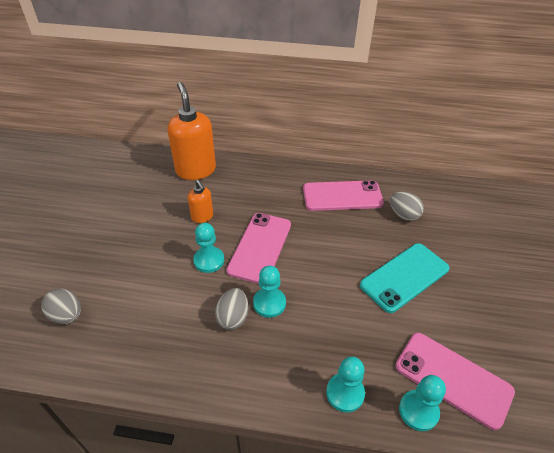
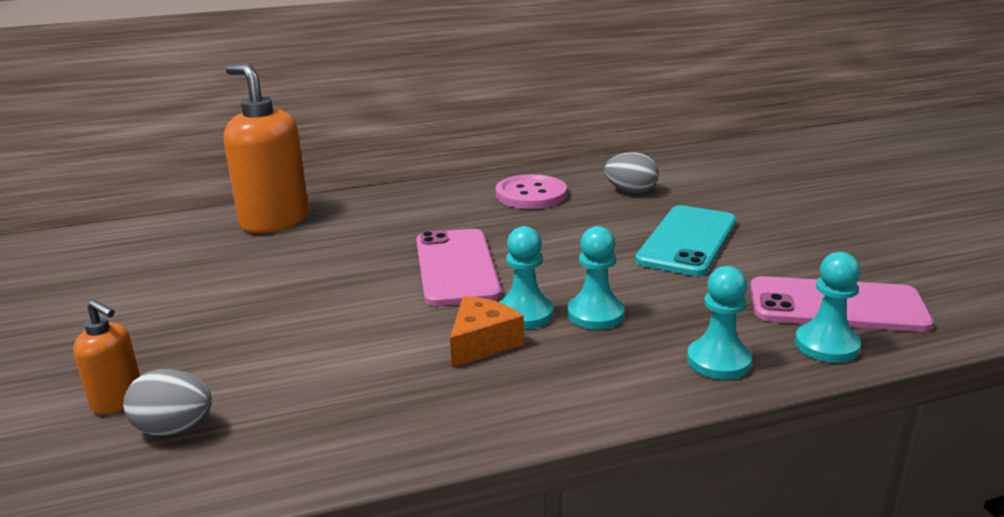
camera: 25 degrees left, 20 degrees down
(202, 217) = (331, 262): orange soap dispenser -> orange soap dispenser (118, 401)
(209, 260) = (386, 300): turquoise pawn -> turquoise pawn (595, 314)
(233, 317) = (482, 343): grey egg -> orange cheese
(342, 196) = (531, 194): pink phone -> pink button

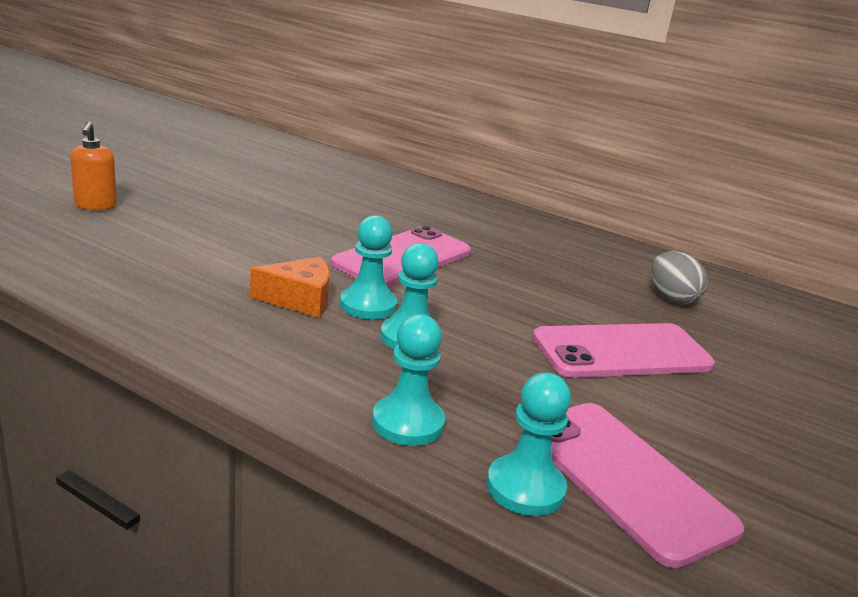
camera: 45 degrees right, 0 degrees up
(174, 429) = (80, 230): grey egg -> none
(274, 221) = (373, 178): orange soap dispenser -> none
(531, 194) = (578, 254): pink button -> none
(687, 241) = (622, 352): turquoise phone -> pink phone

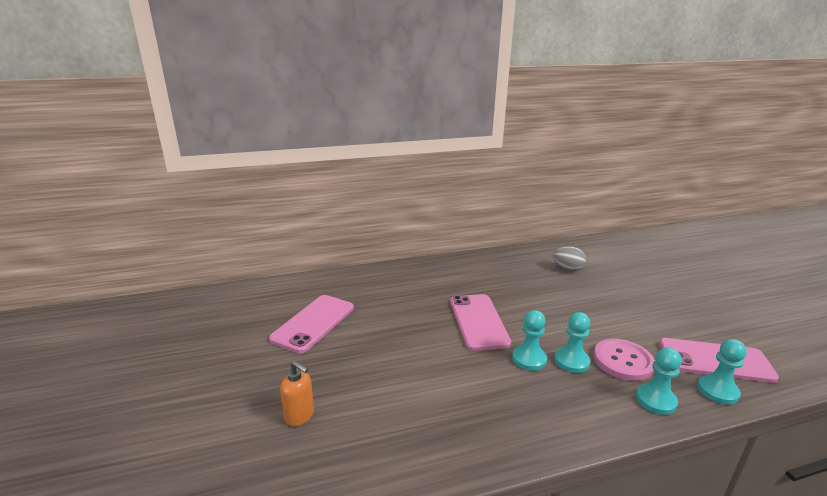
camera: 45 degrees left, 0 degrees up
(300, 300) = (509, 380): orange cheese -> none
(475, 381) = (623, 361): none -> pink button
(622, 352) = (611, 307): pink phone -> pink phone (313, 323)

